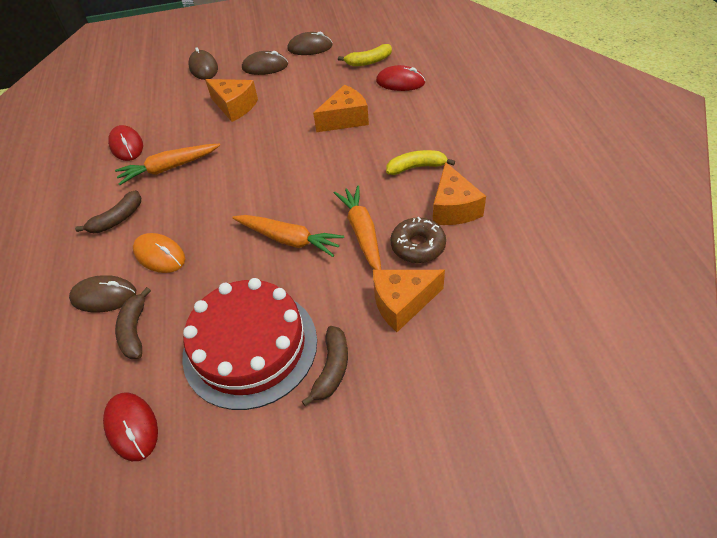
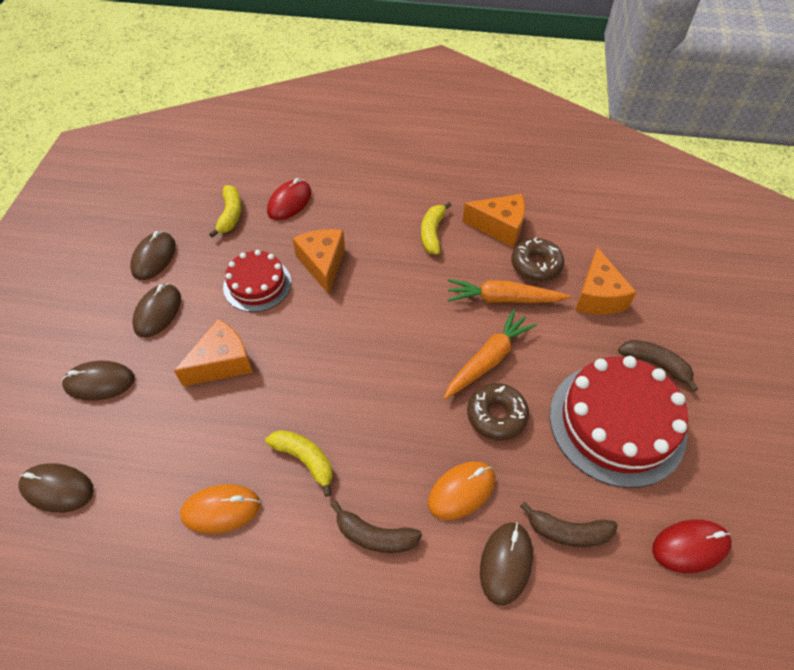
camera: 75 degrees left, 5 degrees up
(117, 219) = (375, 536): brown banana -> brown banana turned 135 degrees clockwise
(126, 146) = (221, 509): red mouse -> orange mouse
(130, 83) = (57, 488): none -> brown mouse
(169, 168) = (305, 459): orange carrot -> yellow banana
(233, 259) = (496, 415): none -> brown donut
(309, 96) = (257, 284): none -> red cake

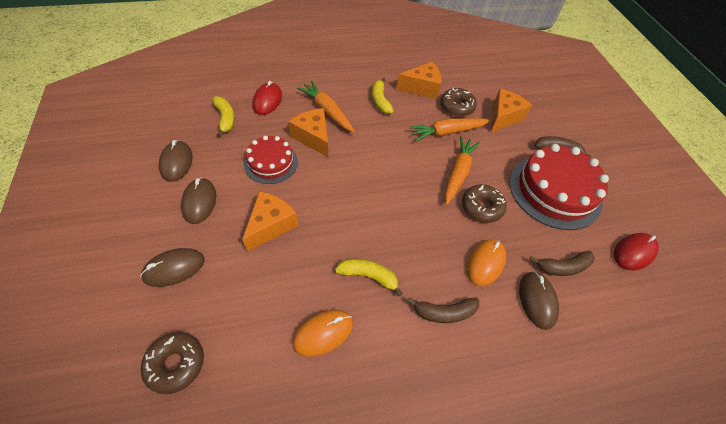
camera: 25 degrees left, 0 degrees up
(57, 488) = (176, 364): brown mouse -> brown donut
(356, 232) = (327, 111): none -> orange carrot
(597, 296) = (503, 117): orange cheese -> orange cheese turned 120 degrees counterclockwise

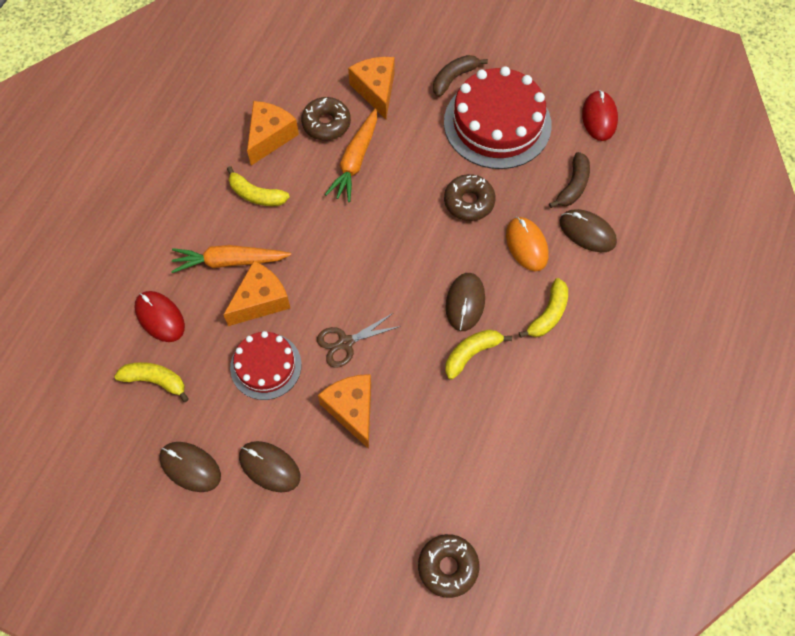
camera: 50 degrees left, 10 degrees up
(174, 268) = (341, 528): brown mouse -> brown mouse (465, 303)
(313, 137) = (260, 301): orange cheese -> orange cheese turned 135 degrees clockwise
(318, 195) = (345, 343): none -> brown scissors
(323, 333) = (501, 426): orange mouse -> none
(444, 312) = (548, 314): brown banana -> yellow banana
(458, 173) = (415, 191): orange carrot -> none

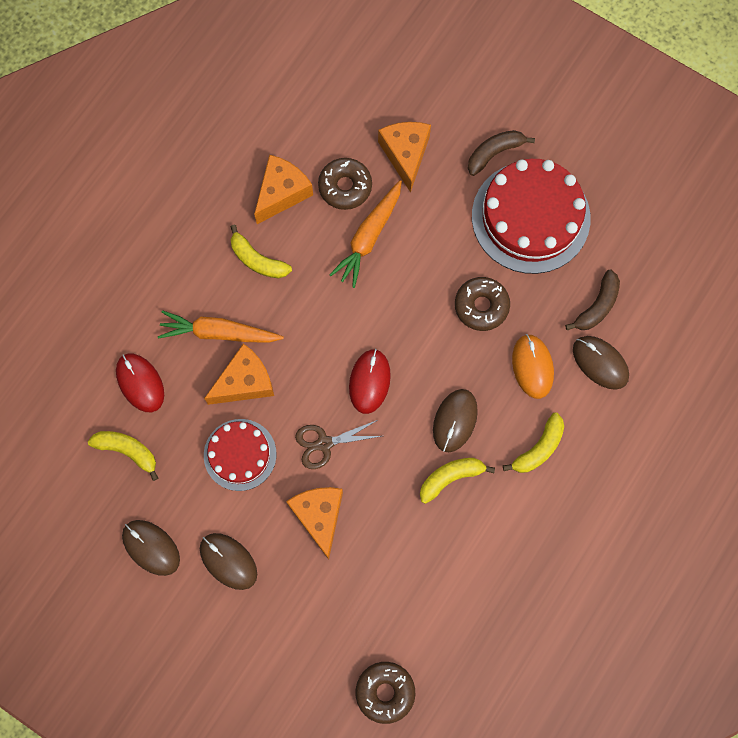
camera: 10 degrees right, 10 degrees up
(599, 117) = (644, 228): red mouse -> red mouse (369, 381)

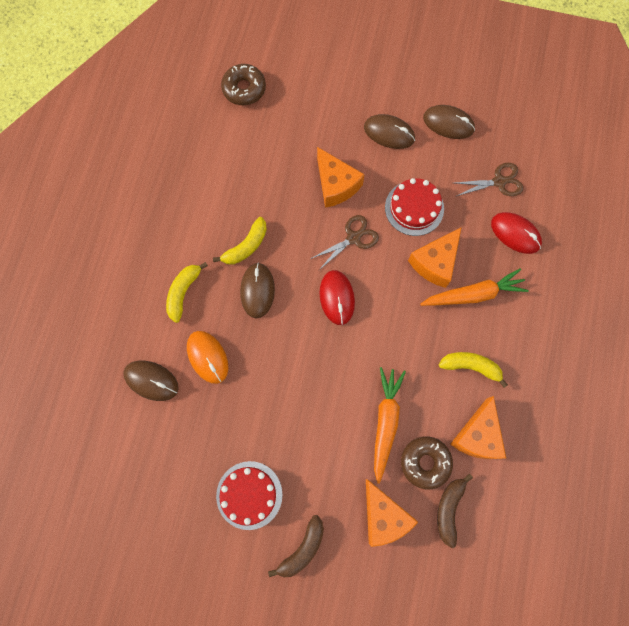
camera: 160 degrees right, 0 degrees up
(127, 451) = (499, 182): yellow banana -> brown scissors
(481, 306) = (267, 394): brown donut -> none
(530, 217) = (249, 495): red cake -> red cake, size x0.58
(597, 306) = (167, 431): brown banana -> brown banana (449, 509)

